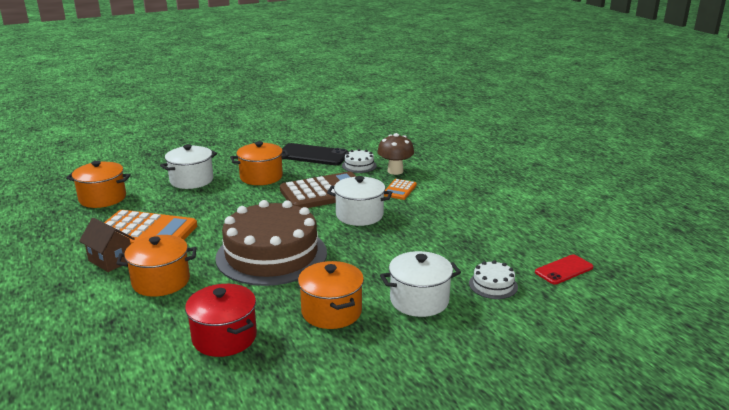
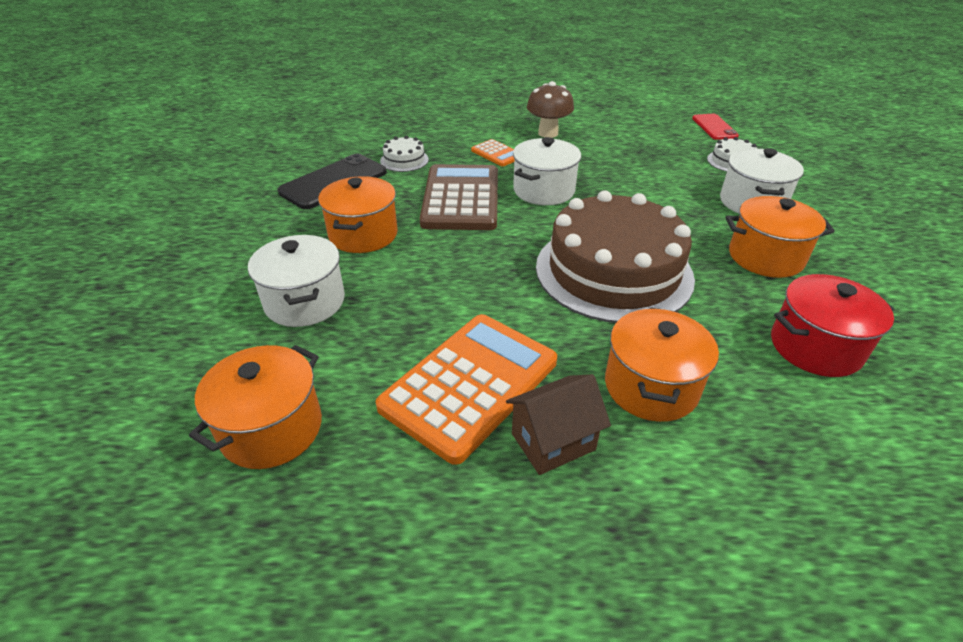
camera: 65 degrees left, 15 degrees up
(395, 171) = (444, 144): brown mushroom -> brown mushroom (548, 133)

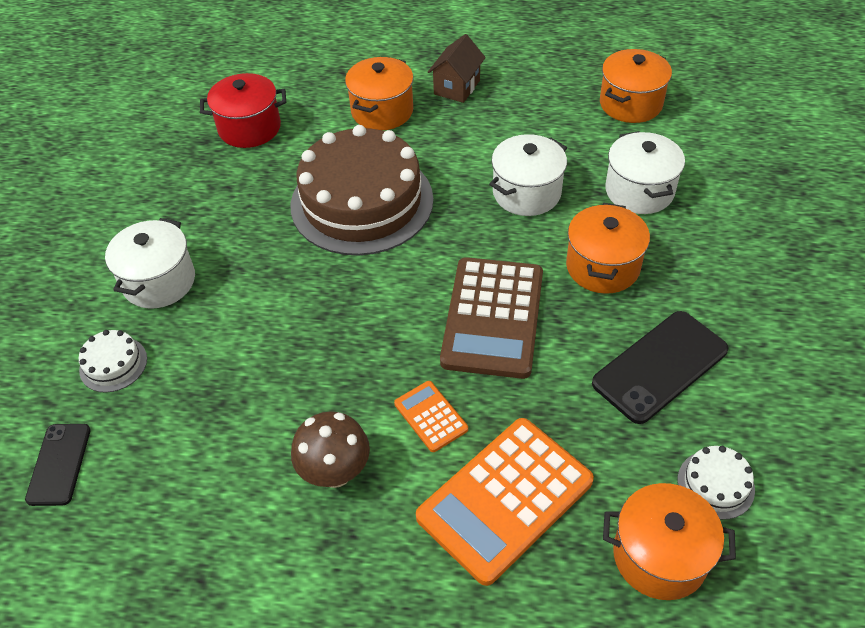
camera: 170 degrees left, 10 degrees up
(404, 160) = (569, 412): white cake -> white cake (715, 484)
(470, 384) = (503, 120): orange calculator -> orange calculator (505, 499)
(544, 190) = (388, 324): white pot -> white pot (526, 193)
(553, 441) = (457, 87): brown house -> brown house turned 45 degrees counterclockwise
(714, 127) = (59, 464): red phone -> black phone
(765, 257) = (213, 207): orange pot -> orange pot (659, 556)

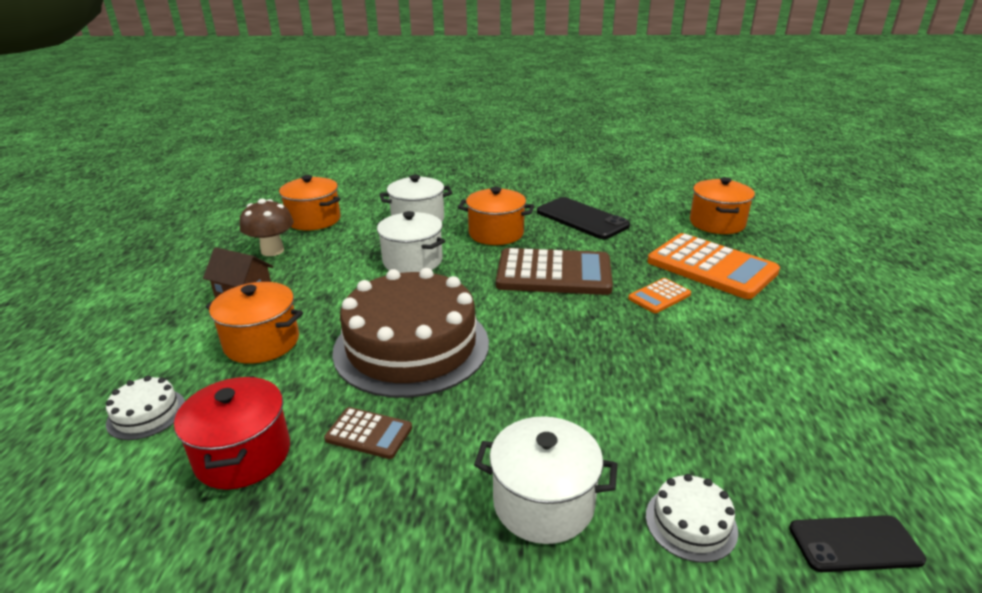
camera: 95 degrees left, 20 degrees down
(254, 186) = (369, 433): none -> brown calculator
(335, 472) = (735, 337): brown mushroom -> brown mushroom (272, 251)
(715, 484) = (661, 208): white cake -> white cake (146, 414)

